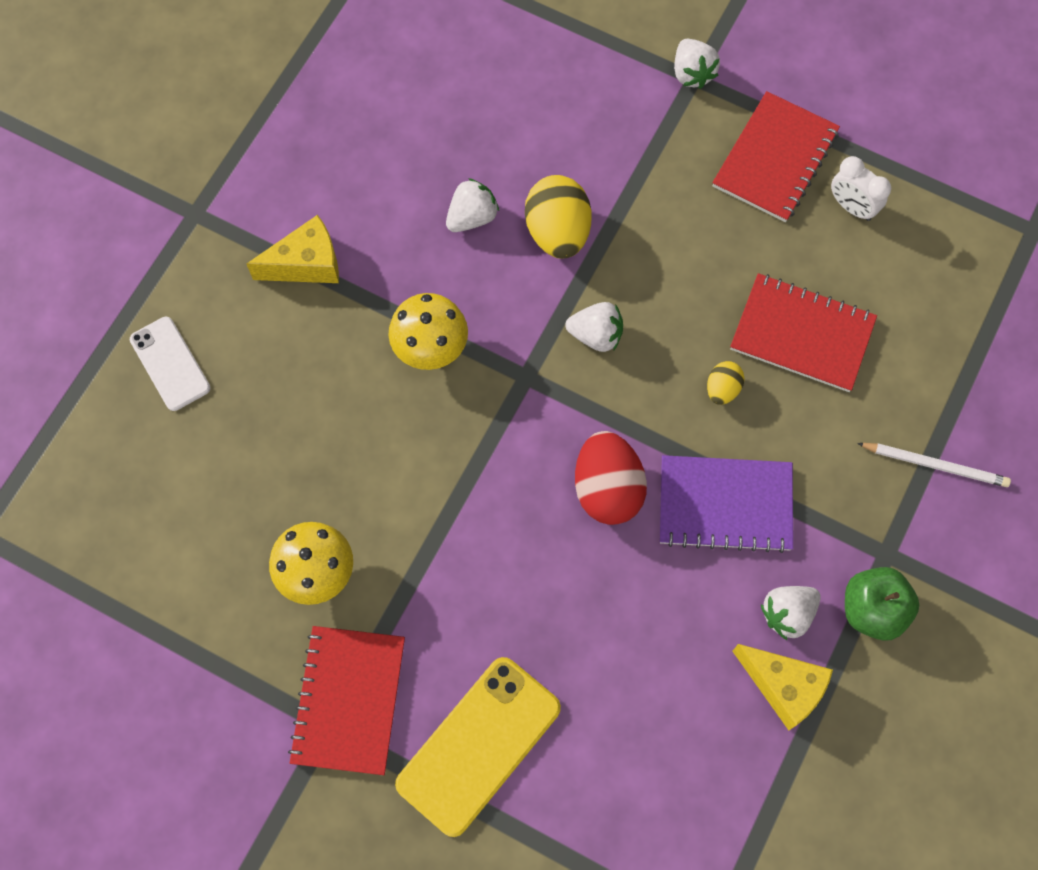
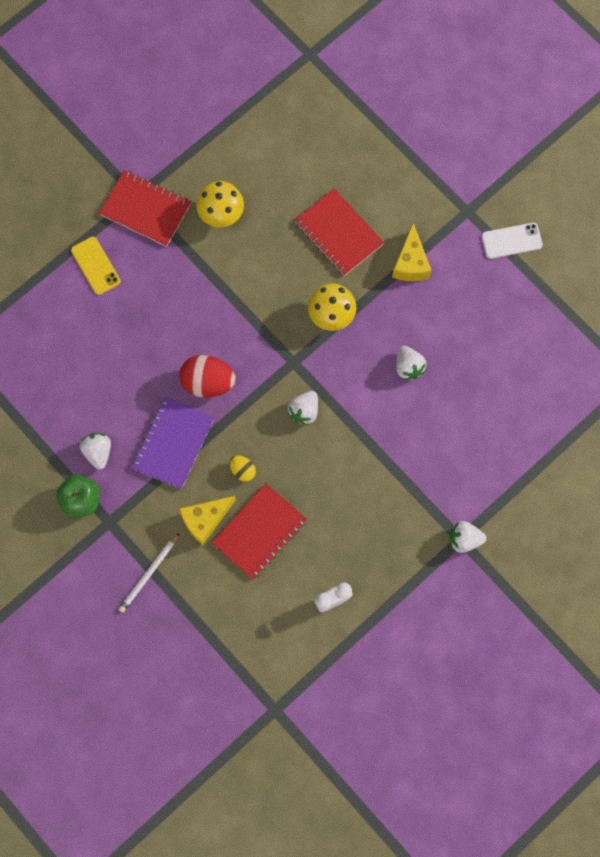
camera: 110 degrees right, 5 degrees up
(170, 364) = (374, 173): white phone -> white phone (511, 241)
(479, 746) = (95, 266): yellow phone -> yellow phone, size x0.61
(557, 232) = (380, 413): yellow egg -> none
(775, 159) = (383, 566): red notebook -> red notebook (339, 233)
(783, 687) = (60, 433): yellow cheese -> yellow cheese (205, 520)

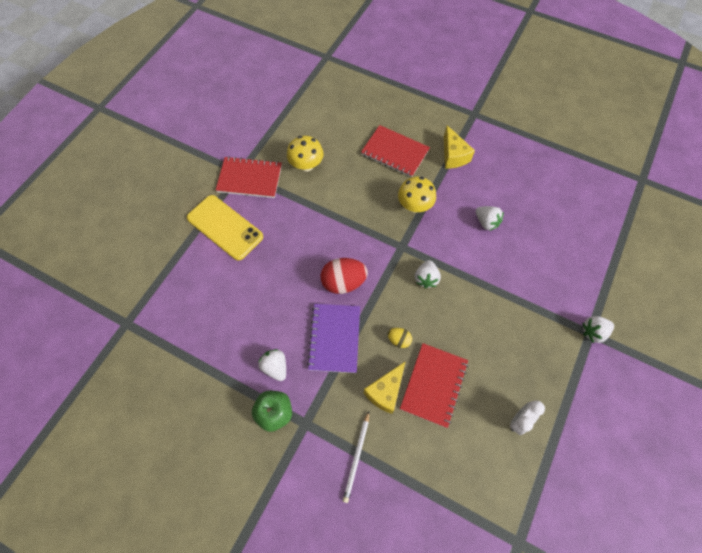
camera: 20 degrees left, 10 degrees down
(95, 266) = (225, 227): yellow phone -> yellow phone, size x1.65
(511, 241) = (512, 122): white phone -> none

